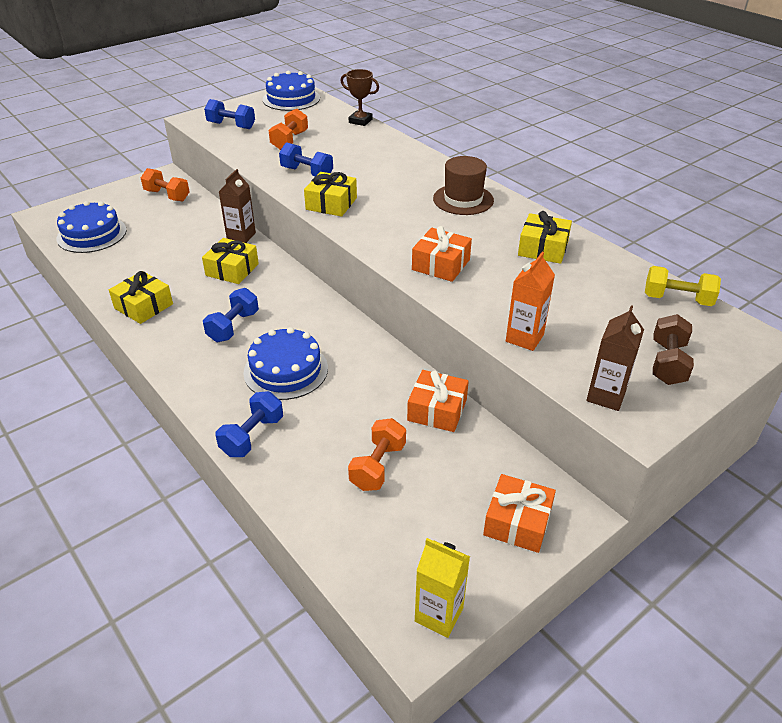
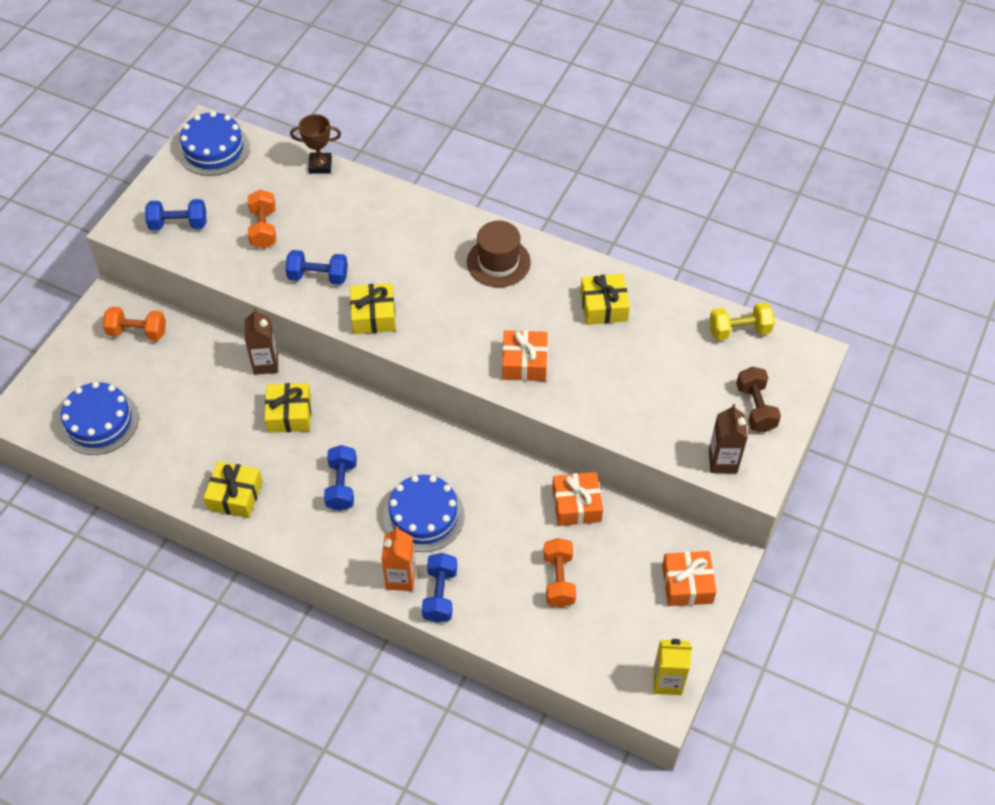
camera: 25 degrees left, 15 degrees up
(524, 338) = (636, 424): orange carton -> orange carton (400, 578)

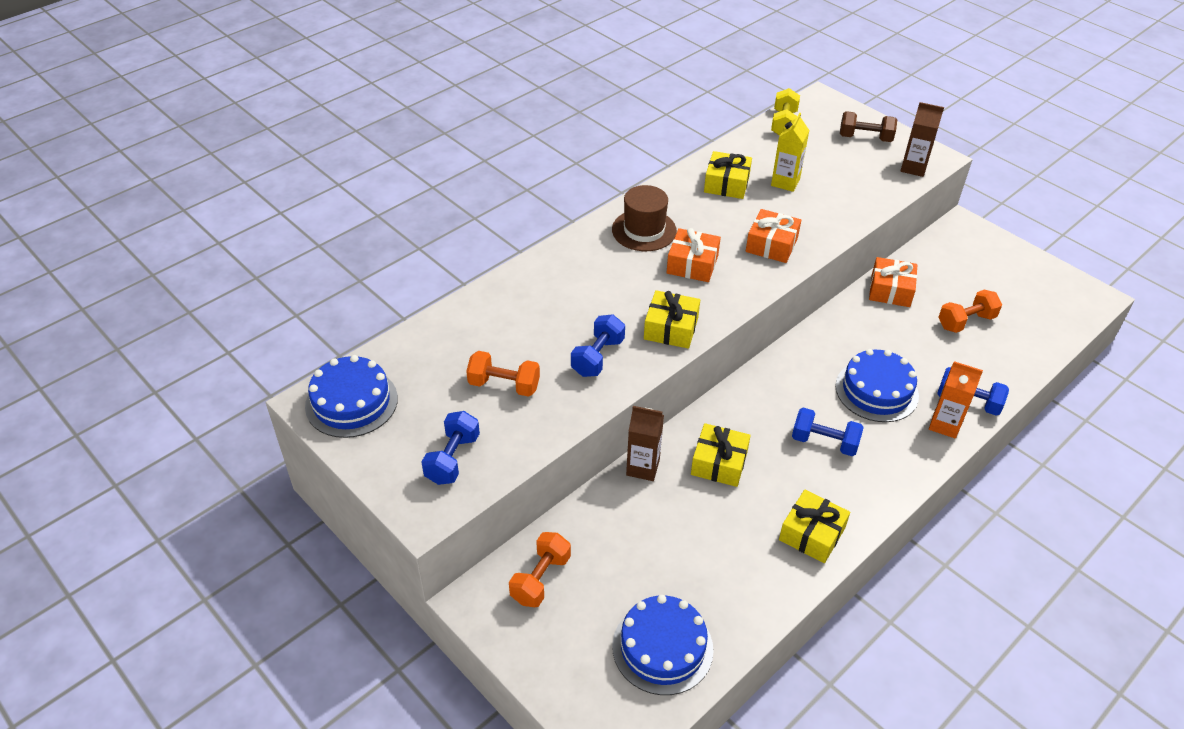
camera: 70 degrees left, 10 degrees down
(320, 165) = (439, 320): brown trophy -> none
(559, 579) = (966, 321): orange dumbbell -> orange dumbbell turned 45 degrees counterclockwise
(667, 681) = (1074, 287): yellow carton -> yellow carton (785, 182)
(687, 584) = (983, 251): orange gift -> orange gift (692, 264)

